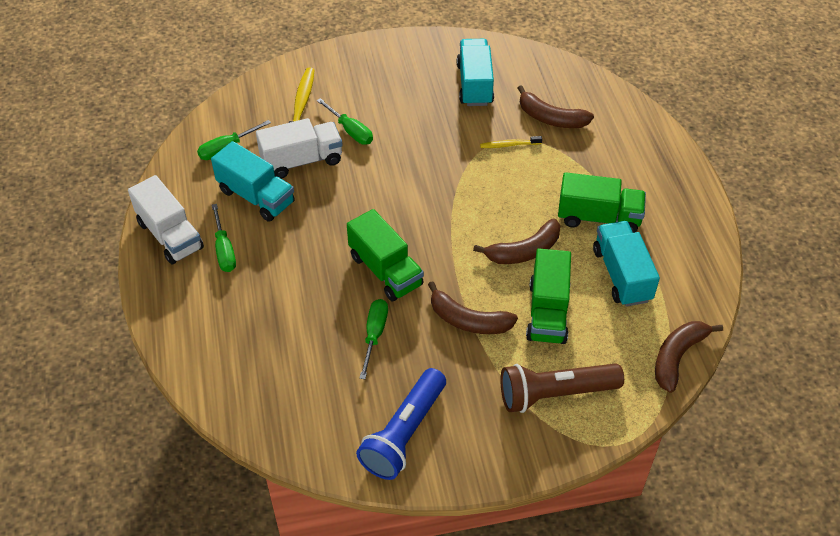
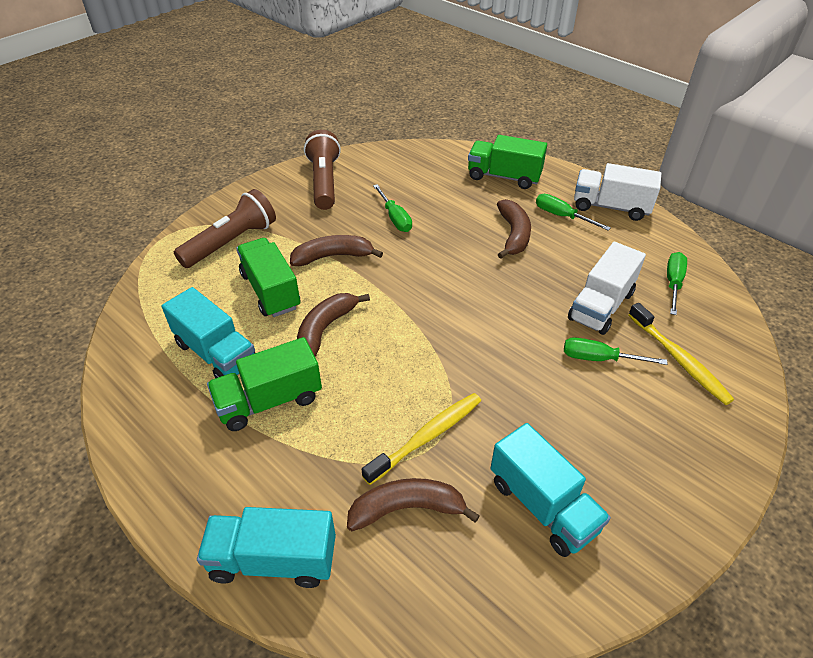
camera: 145 degrees right, 5 degrees down
(256, 197) = (593, 259): turquoise truck -> turquoise truck (273, 559)
(385, 270) = (430, 258): green truck -> green truck (504, 177)
(404, 434) = (324, 182): blue flashlight -> brown flashlight
(509, 145) = (427, 437): yellow toothbrush -> yellow toothbrush, size x1.77
(677, 357) = (135, 309): brown banana -> brown banana (513, 234)

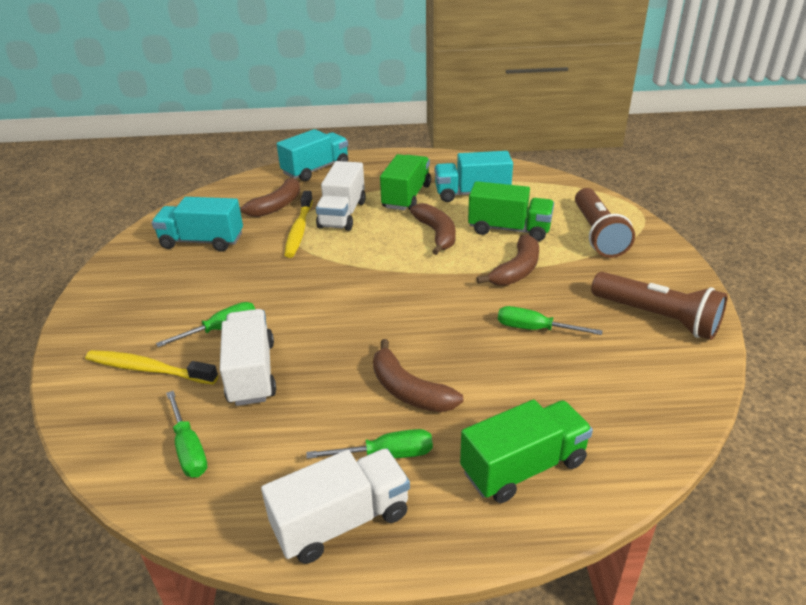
camera: 135 degrees right, 10 degrees down
(360, 426) = (342, 214): none -> white truck

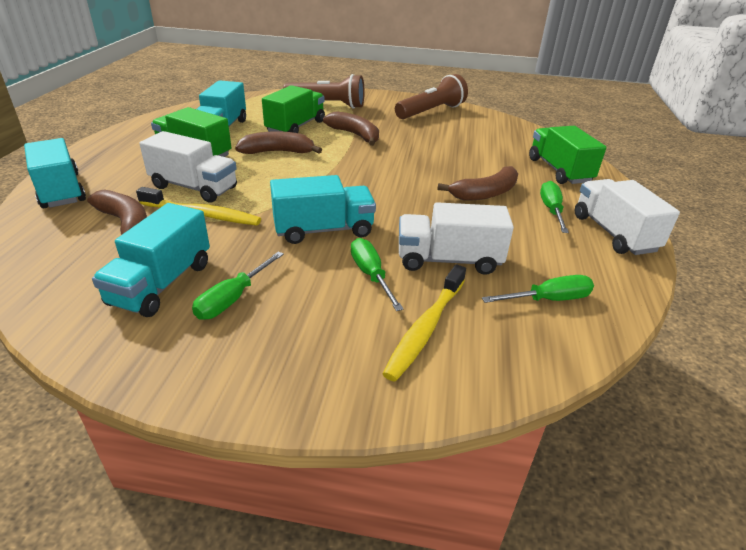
camera: 80 degrees left, 0 degrees up
(289, 291) = (323, 230): none -> turquoise truck
(534, 329) = (429, 143): green screwdriver -> green screwdriver (233, 299)

